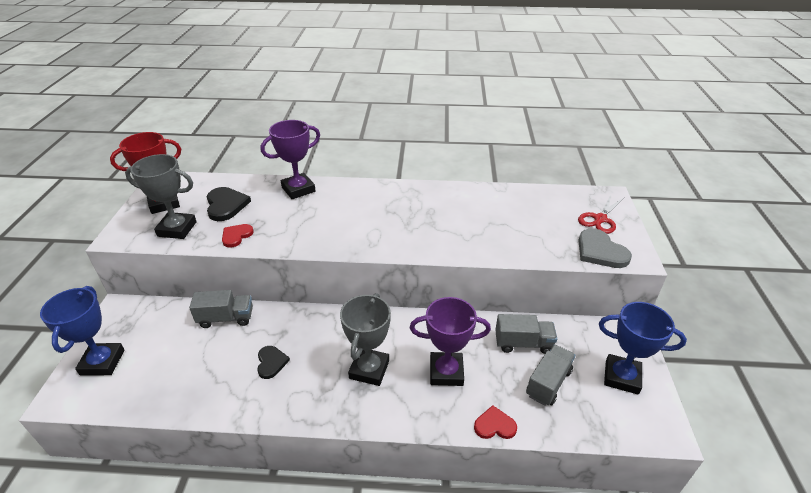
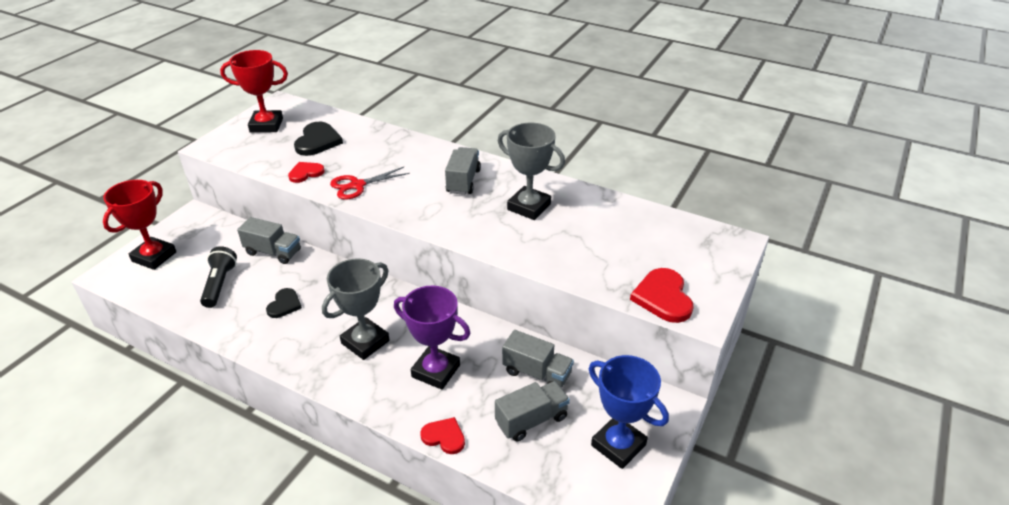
camera: 25 degrees right, 0 degrees up
(102, 362) = (154, 257): blue trophy -> red trophy
(177, 229) = (260, 152): grey trophy -> grey trophy (529, 207)
(193, 366) = (219, 284): none -> black flashlight
(298, 189) = (395, 143): purple trophy -> none
(381, 206) = (463, 181): none -> grey truck
(600, 219) = (697, 263): red scissors -> red scissors (357, 185)
(600, 251) = (663, 297): grey heart -> red heart

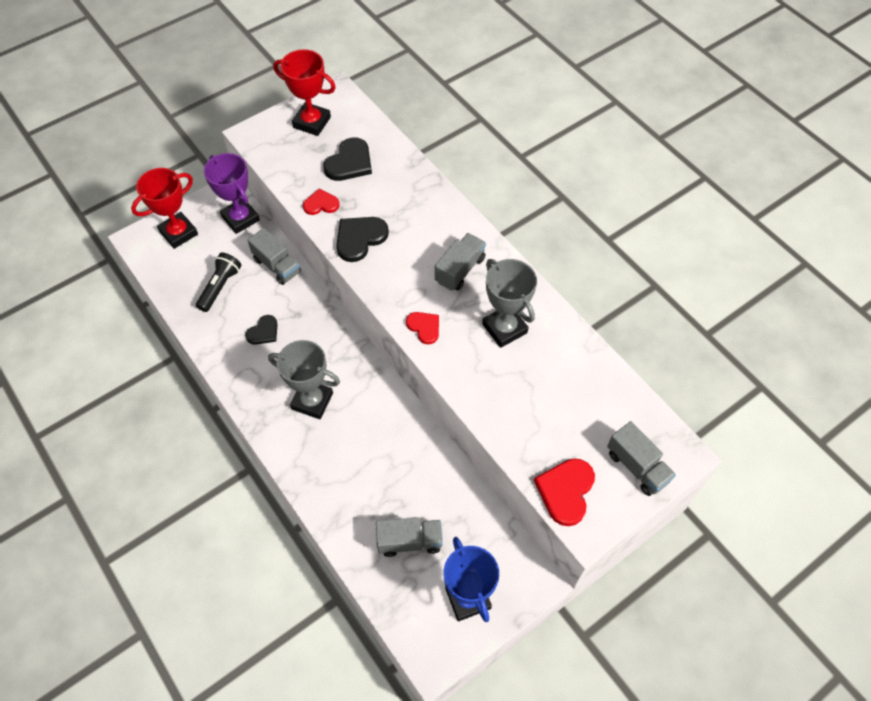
camera: 25 degrees right, 20 degrees up
(357, 185) = (360, 238): red scissors -> black heart
(365, 342) = (312, 401): grey trophy -> grey trophy turned 45 degrees clockwise
(436, 371) = (356, 457): purple trophy -> purple trophy (240, 218)
(444, 437) = (332, 525): red heart -> red heart (424, 327)
(537, 373) = (439, 496): grey truck -> grey truck (637, 466)

